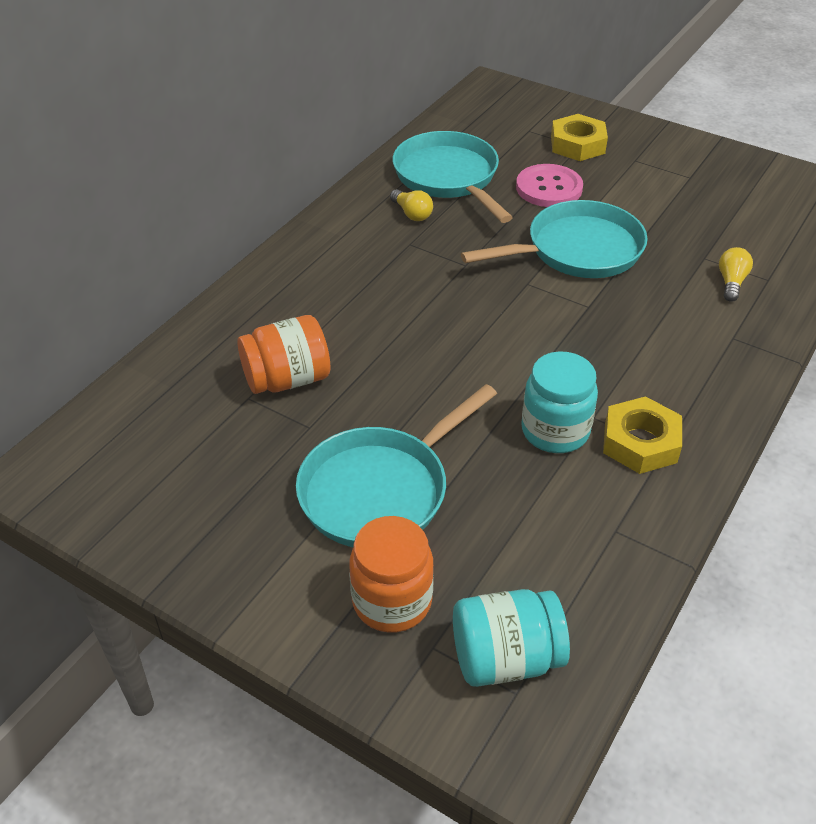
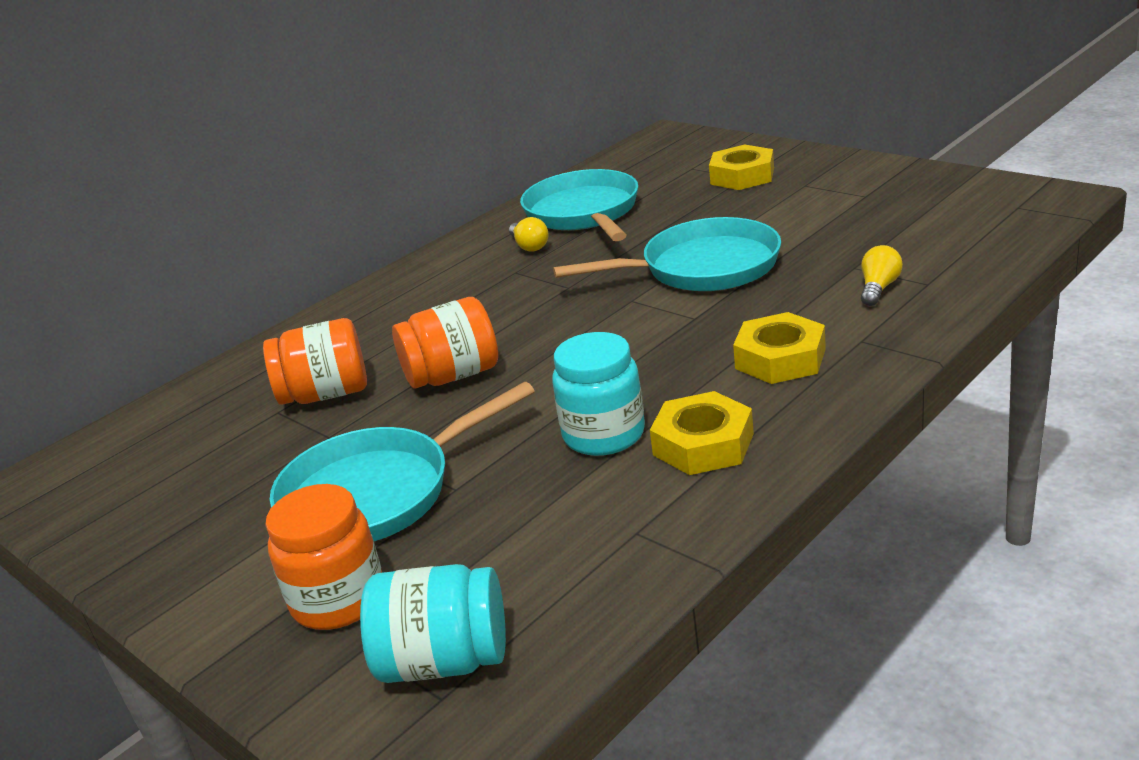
camera: 15 degrees right, 15 degrees down
(398, 362) = (453, 376): none -> orange jar
(549, 188) = (693, 215): pink button -> none
(674, 354) = (780, 359): none -> yellow nut

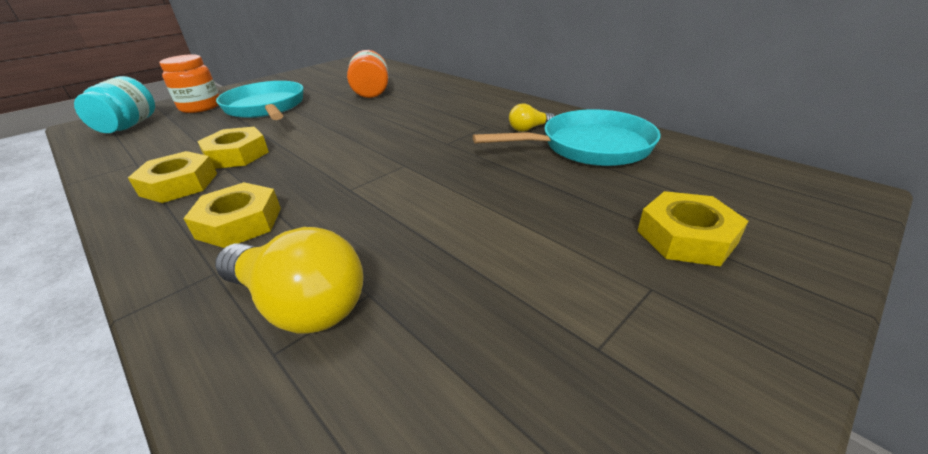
camera: 90 degrees right, 5 degrees up
(453, 376) = (357, 116): orange jar -> none
(604, 435) = (237, 155): turquoise jar -> yellow nut
(702, 268) = (438, 196): turquoise pan -> none
(878, 288) = (300, 304): yellow light bulb -> yellow light bulb, size x1.95

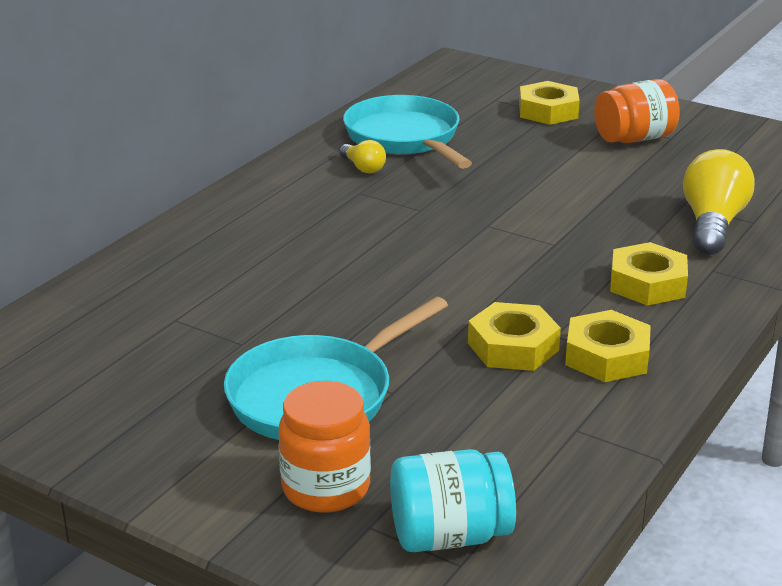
camera: 105 degrees left, 5 degrees down
(371, 92) = (219, 304): orange jar -> orange jar (634, 138)

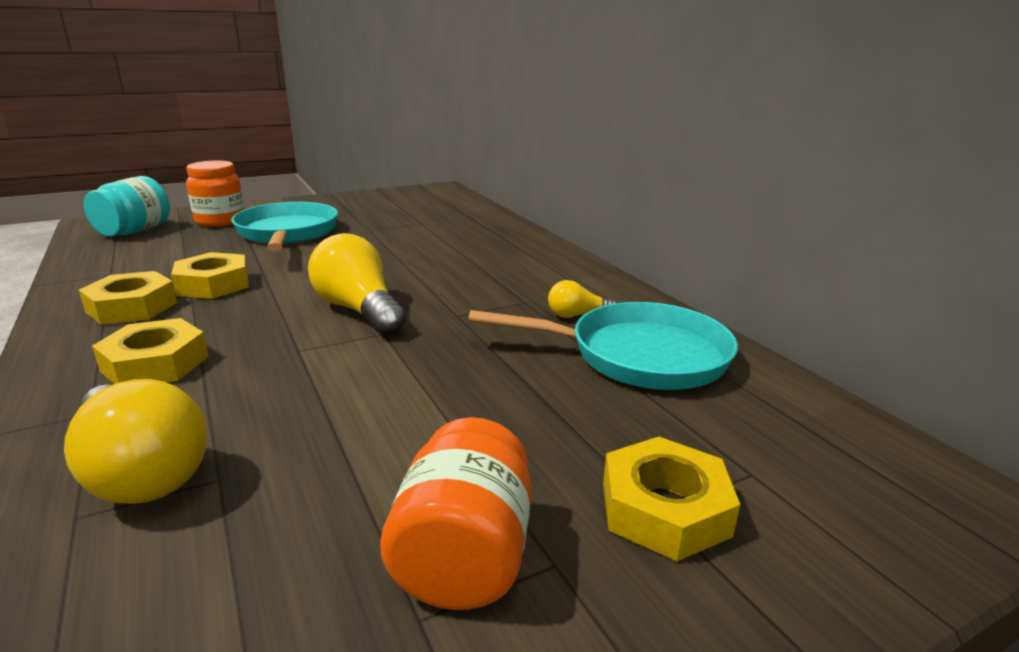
camera: 120 degrees right, 5 degrees down
(465, 250) = (359, 310): none -> yellow light bulb

